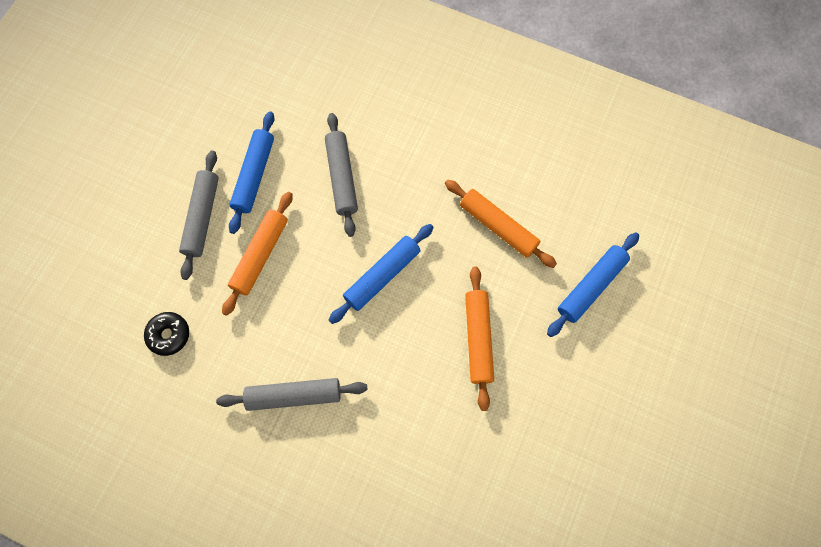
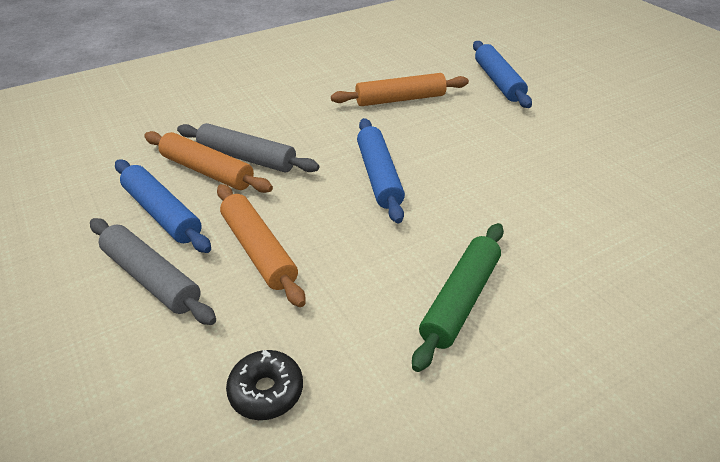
camera: 55 degrees left, 30 degrees down
(294, 396) = (460, 300): grey rolling pin -> green rolling pin
(478, 339) = (498, 148): orange rolling pin -> orange rolling pin (207, 171)

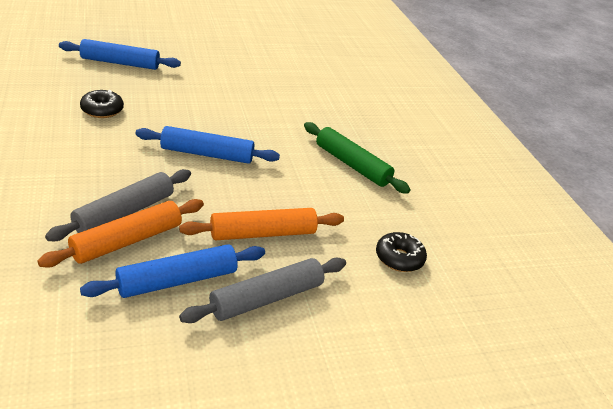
camera: 80 degrees left, 5 degrees down
(400, 99) = (102, 110): orange rolling pin -> black donut

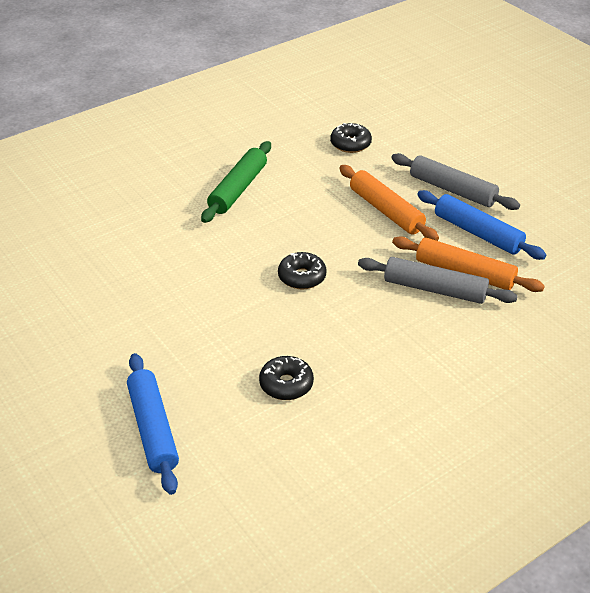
camera: 105 degrees left, 5 degrees up
(207, 154) = (302, 277): blue rolling pin -> black donut

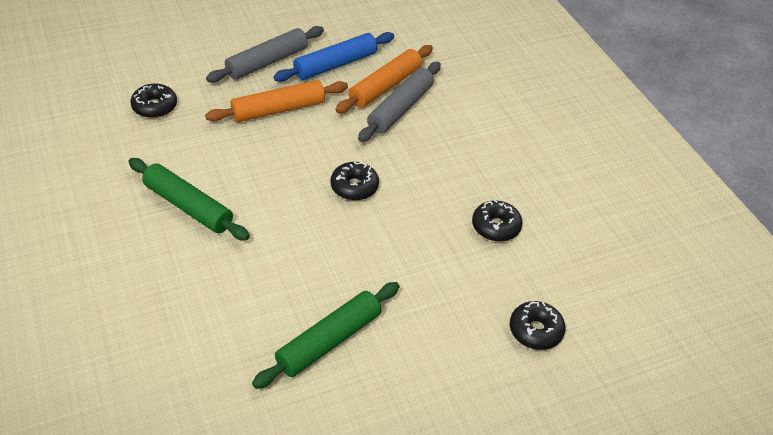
camera: 80 degrees left, 5 degrees up
(112, 294) = (329, 341): none -> green rolling pin
(153, 429) = (535, 331): blue rolling pin -> black donut

